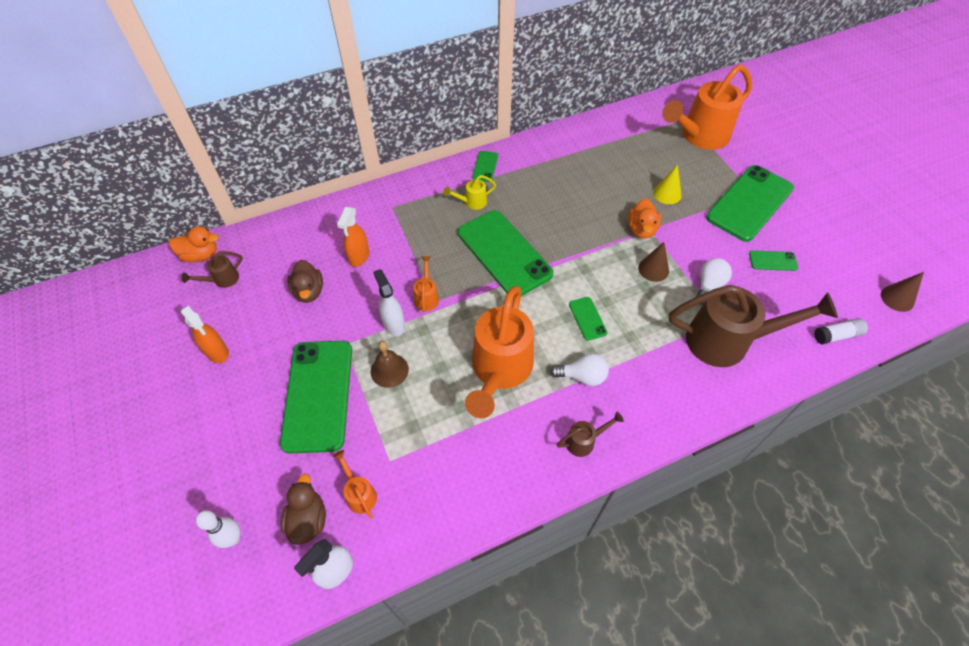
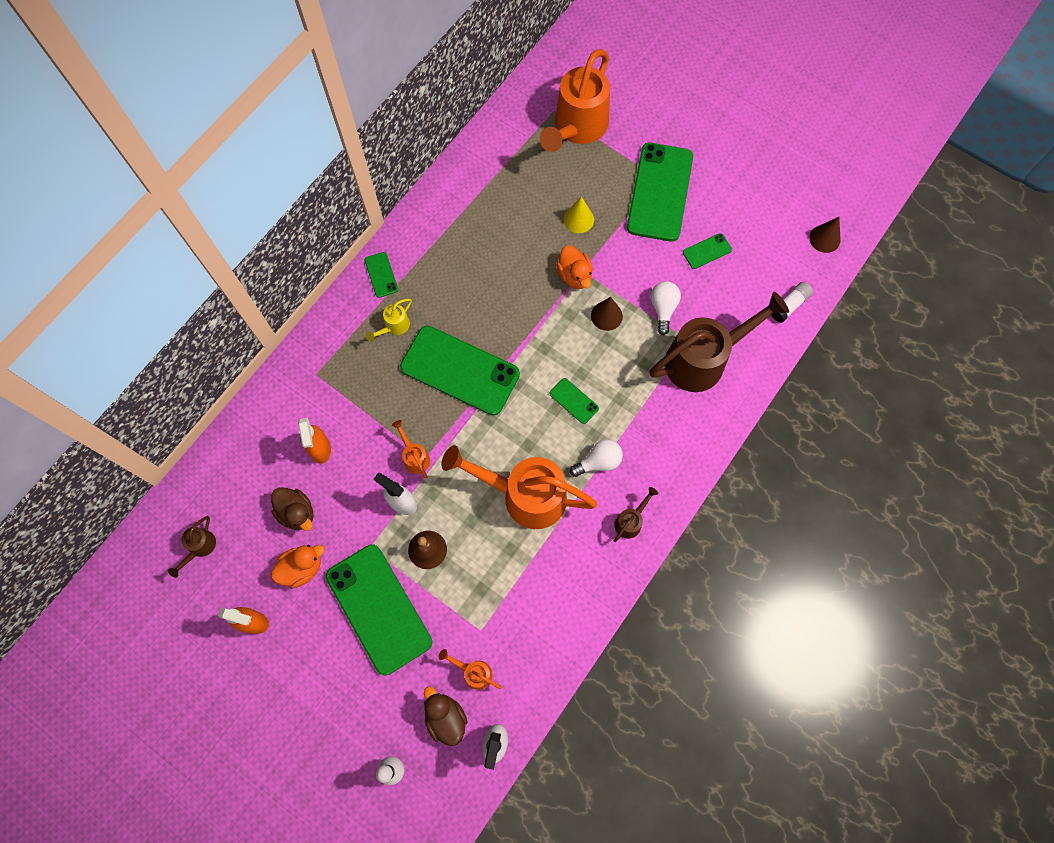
camera: 30 degrees left, 15 degrees up
(200, 255) = (155, 533): orange duck -> orange duck (302, 568)
(499, 370) = (525, 495): orange watering can -> orange watering can turned 120 degrees clockwise

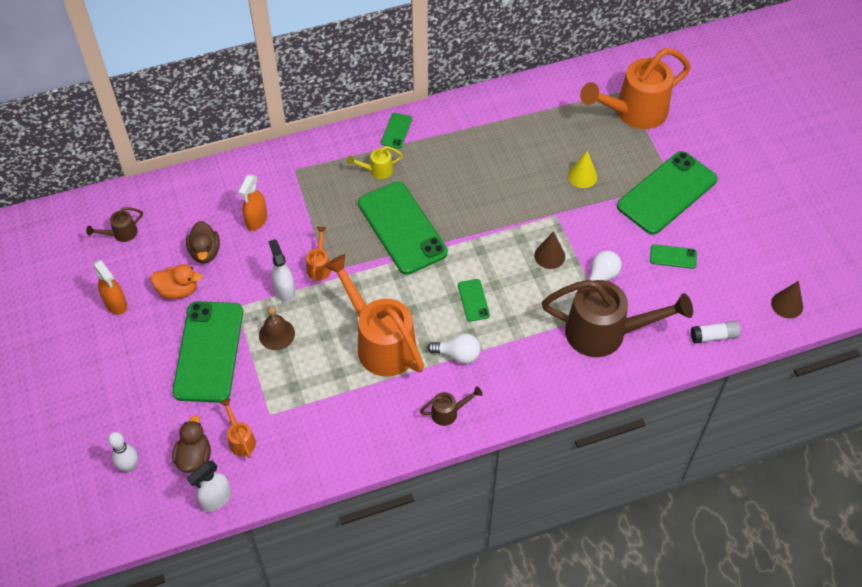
camera: 35 degrees right, 15 degrees down
(574, 275) = (546, 213): orange duck -> none

